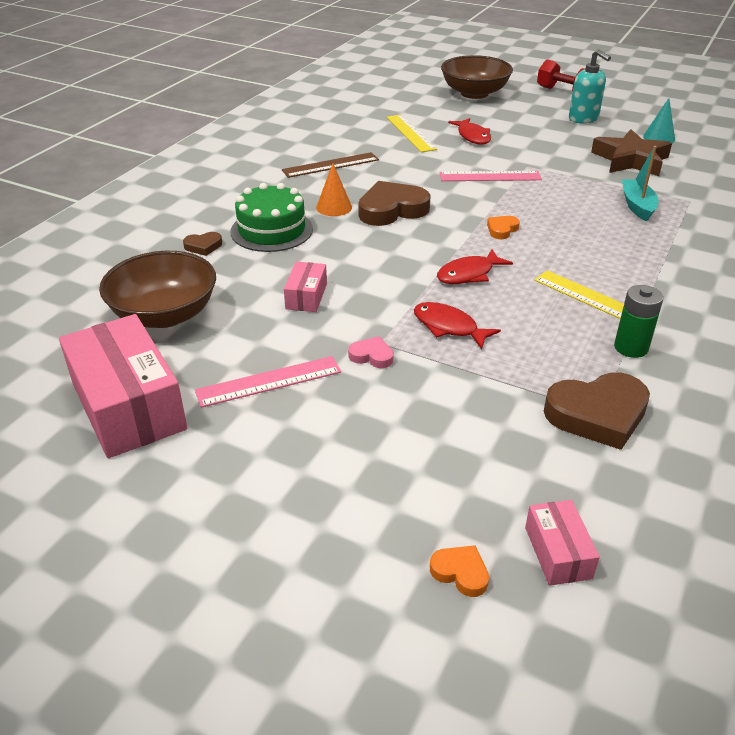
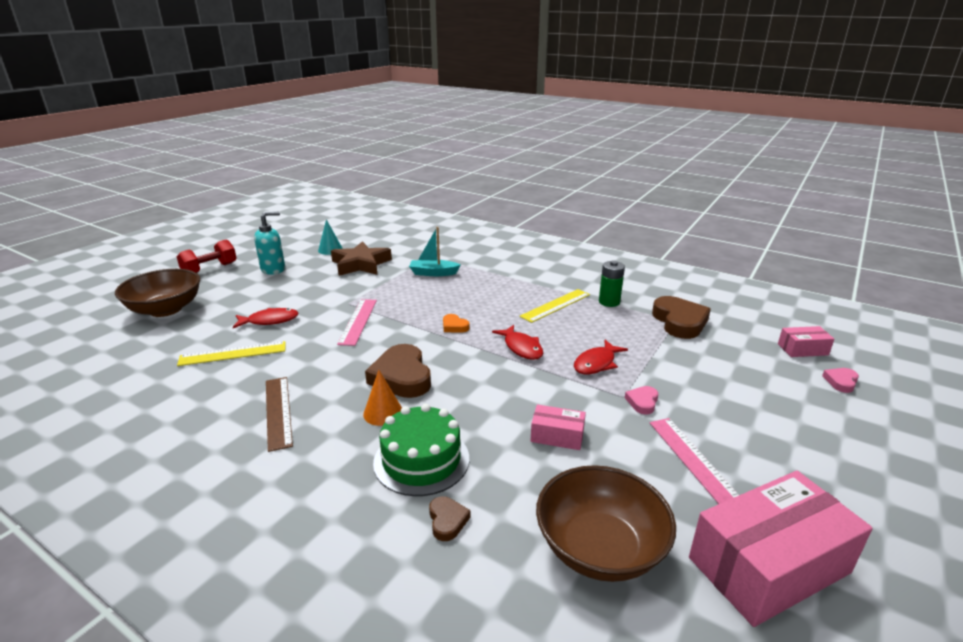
camera: 85 degrees left, 10 degrees down
(460, 573) = (841, 382): orange heart -> pink heart

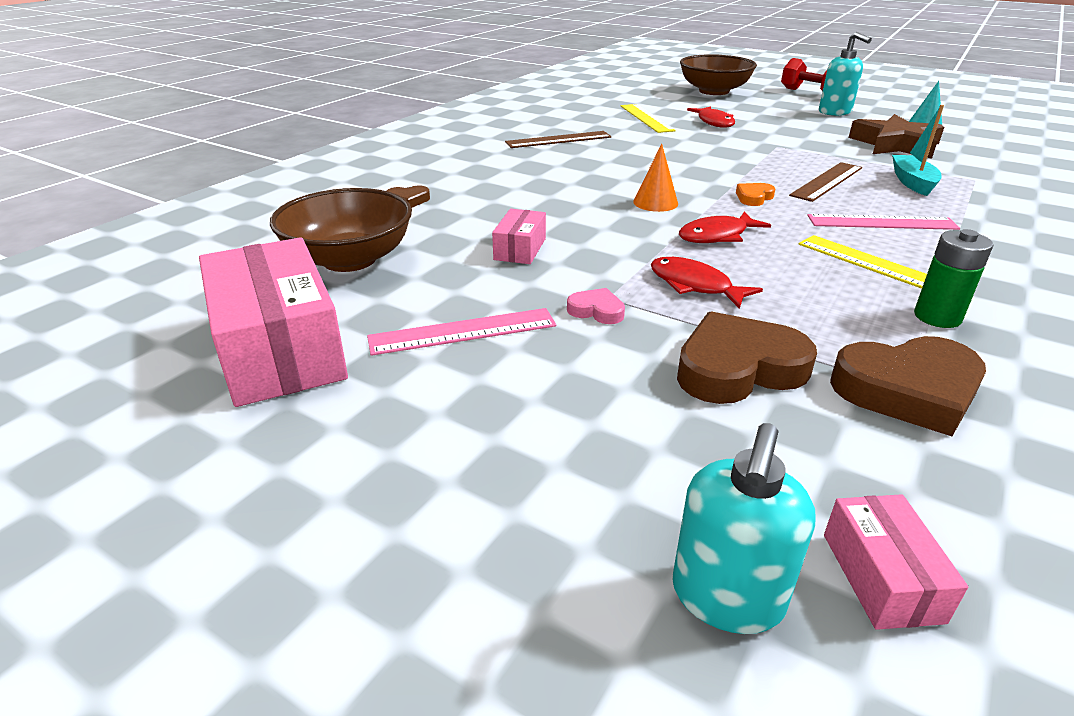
camera: 90 degrees right, 5 degrees up
(358, 321) = (735, 153): pink ruler -> pink ruler (881, 222)
(383, 413) = (559, 173): orange cone -> orange cone (655, 202)
(402, 377) = (625, 177): brown heart -> brown heart (738, 368)
(421, 460) = (487, 189): green cake -> none
(427, 297) = (827, 181): none -> brown ruler
(841, 382) = (726, 598): pink heart -> turquoise soap dispenser

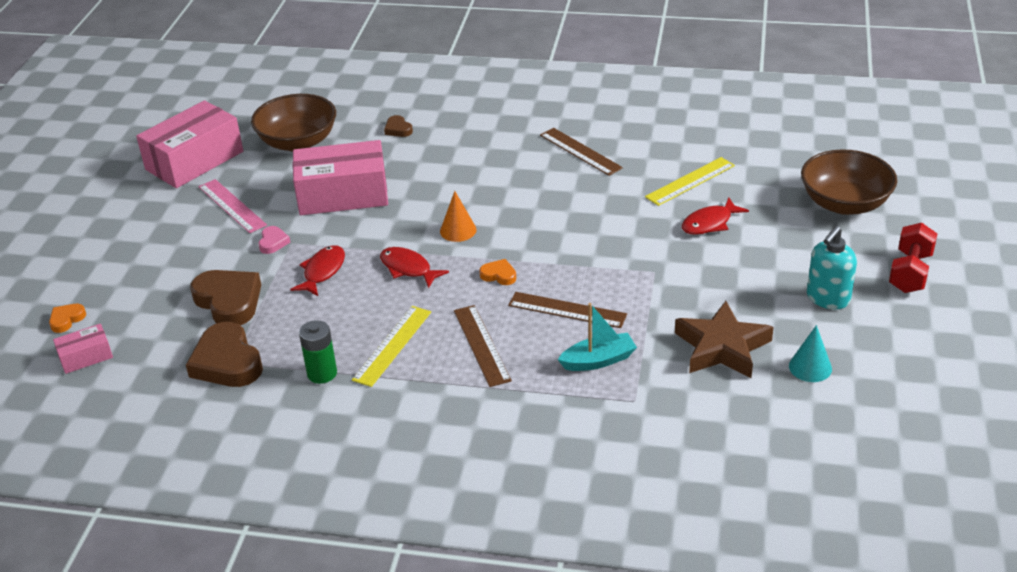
camera: 70 degrees right, 5 degrees up
(520, 249) = (343, 195): pink box -> pink box, size x2.11
(726, 598) = (66, 320): turquoise soap dispenser -> orange heart
(881, 222) = (481, 345): pink ruler -> brown ruler

